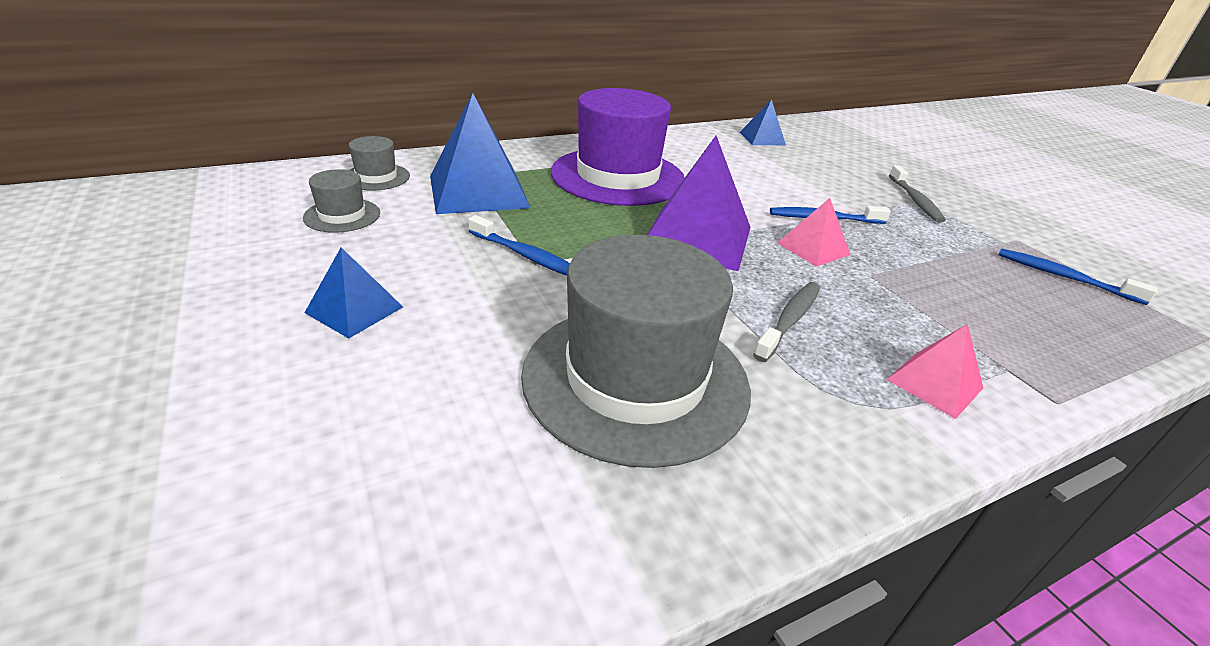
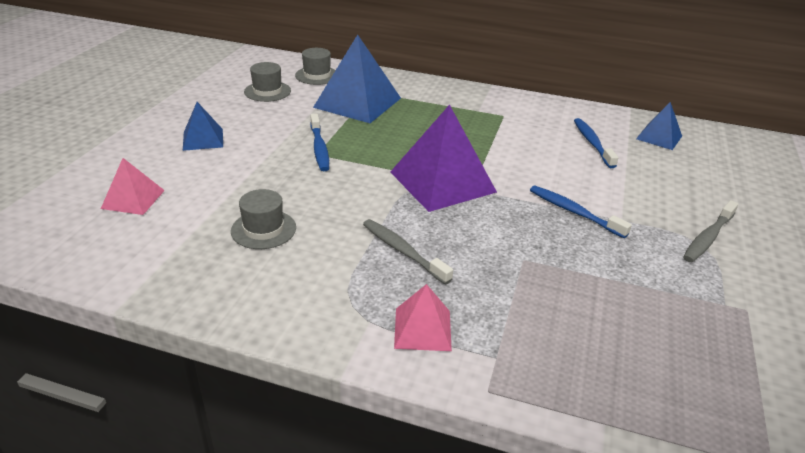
camera: 45 degrees right, 0 degrees up
(618, 176) = (465, 124): purple hat -> none
(635, 379) = (263, 229): grey hat -> grey hat, size x0.44
(789, 320) = (403, 251): grey toothbrush -> grey toothbrush turned 120 degrees counterclockwise
(813, 248) = (516, 225): pink pyramid -> pink pyramid (133, 199)
(1063, 277) = (721, 353): blue toothbrush -> blue toothbrush (592, 143)

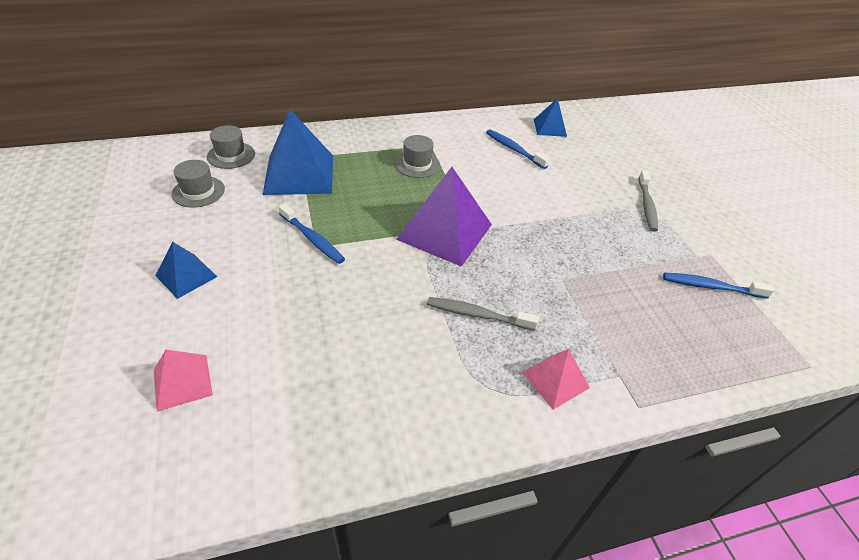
camera: 35 degrees left, 10 degrees up
(263, 229) = (347, 351): grey hat -> grey hat (417, 164)
(574, 212) = (556, 220): blue toothbrush -> blue toothbrush (711, 287)

